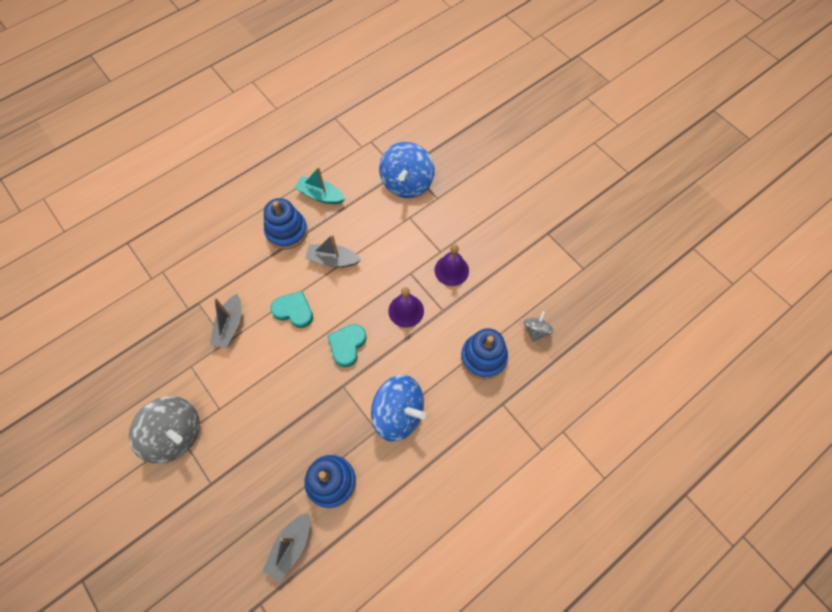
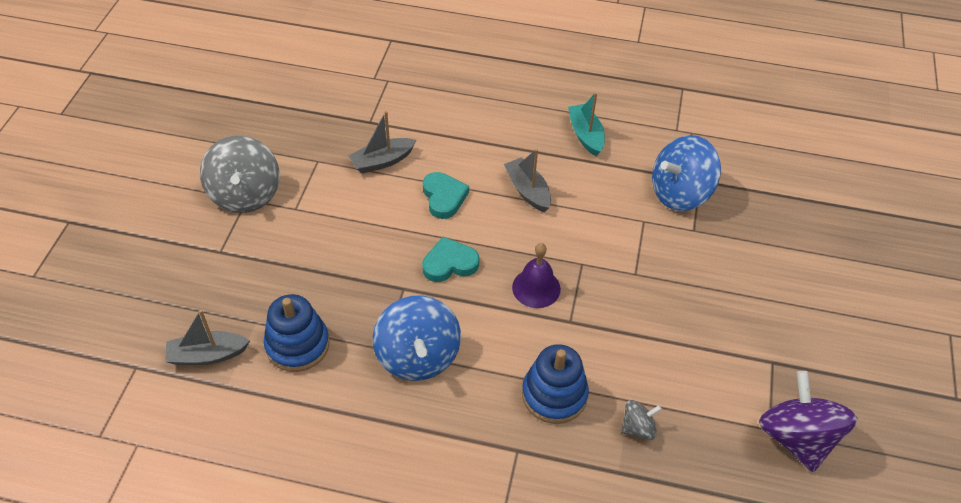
camera: 50 degrees right, 15 degrees down
(286, 231) = (519, 136): blue stacking toy -> none
(451, 270) = (624, 298): purple bell -> none
(597, 260) = (796, 437): none -> purple spinning top

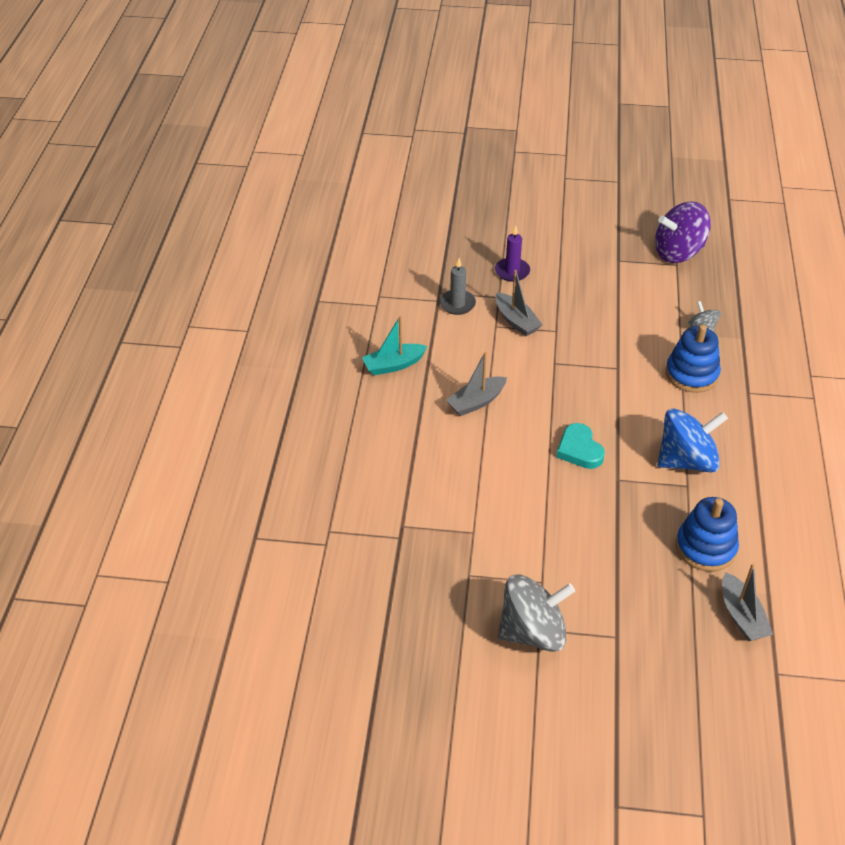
camera: 95 degrees left, 5 degrees down
(382, 161) = (458, 517): grey boat -> grey boat (516, 321)
(444, 197) = (498, 462): turquoise heart -> none
(536, 288) = (589, 390): purple bell -> none
(680, 193) = (457, 304): blue spinning top -> grey candle
(740, 248) = (512, 271): none -> purple candle

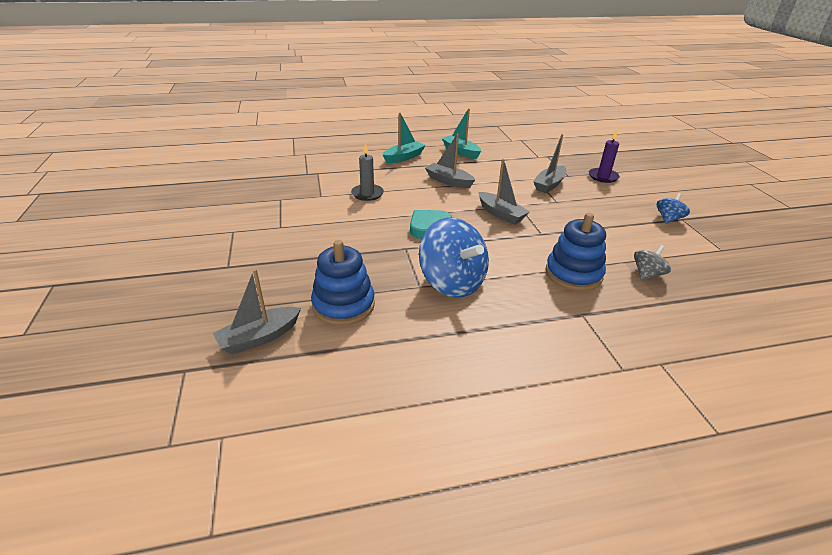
camera: 70 degrees right, 10 degrees down
(387, 425) = (404, 157): none -> turquoise boat
(457, 304) = (542, 163): grey candle -> grey candle (367, 194)
(533, 632) = (230, 229): grey spinning top -> none
(570, 384) = (501, 214): none -> grey boat
(616, 269) = (668, 219): none -> blue spinning top
(678, 252) = (741, 249): purple spinning top -> none

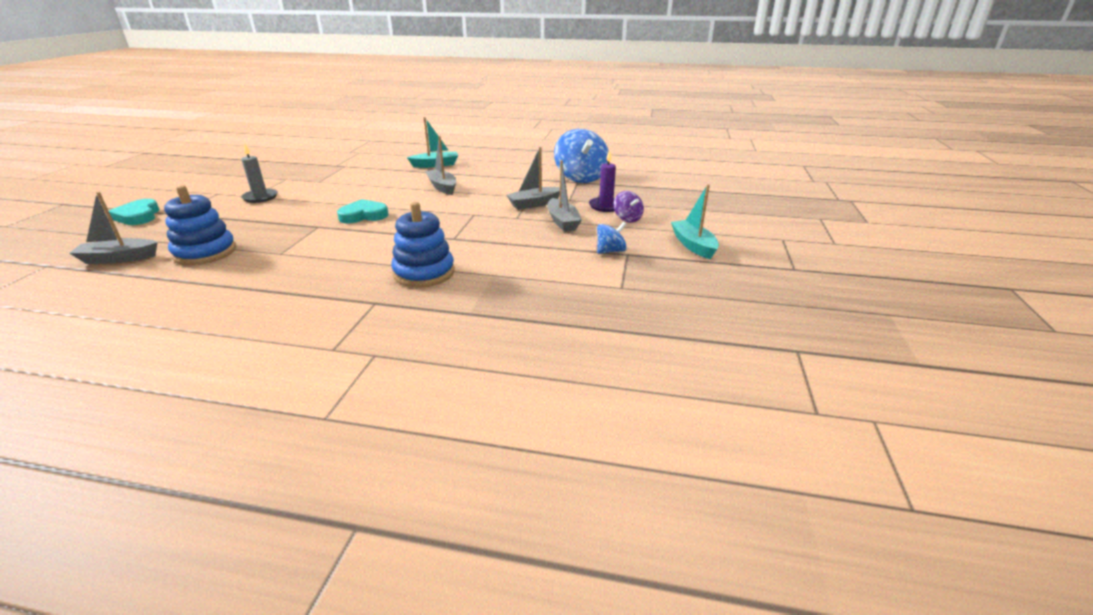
camera: 25 degrees right, 5 degrees down
(187, 279) = (138, 216): none -> turquoise heart
(367, 194) = (357, 185): grey candle -> grey candle (260, 197)
(452, 282) = (309, 256): blue spinning top -> blue spinning top (581, 178)
(461, 152) = (495, 167): turquoise boat -> turquoise boat (693, 245)
(501, 214) = (443, 218): grey boat -> grey boat (562, 222)
(635, 186) = (627, 219): none -> purple spinning top
(647, 274) = (496, 288): grey spinning top -> none

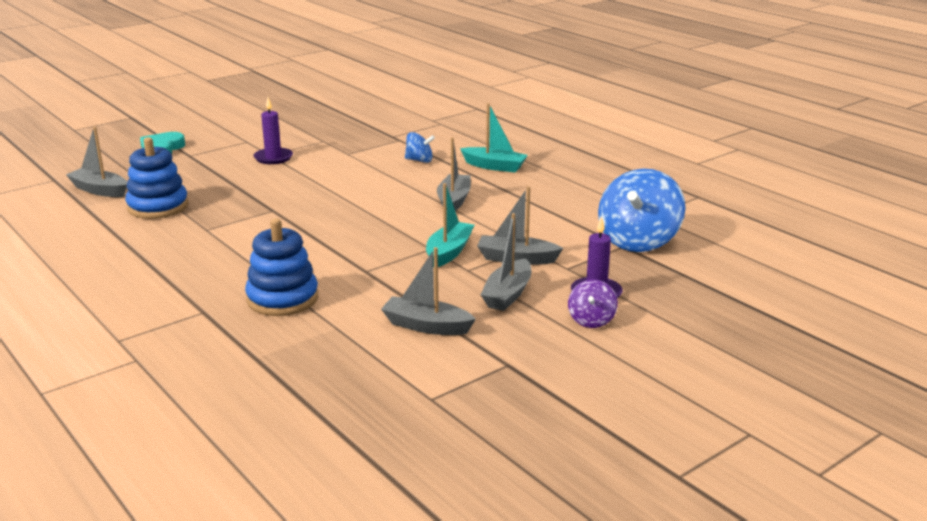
camera: 40 degrees right, 5 degrees down
(260, 197) = (273, 158): grey candle -> purple candle
(363, 215) = (327, 211): turquoise heart -> none
(547, 253) = (426, 326): none -> grey boat
(610, 251) = (495, 353): blue spinning top -> blue spinning top (419, 160)
(693, 245) = (606, 388): turquoise boat -> turquoise boat (449, 252)

